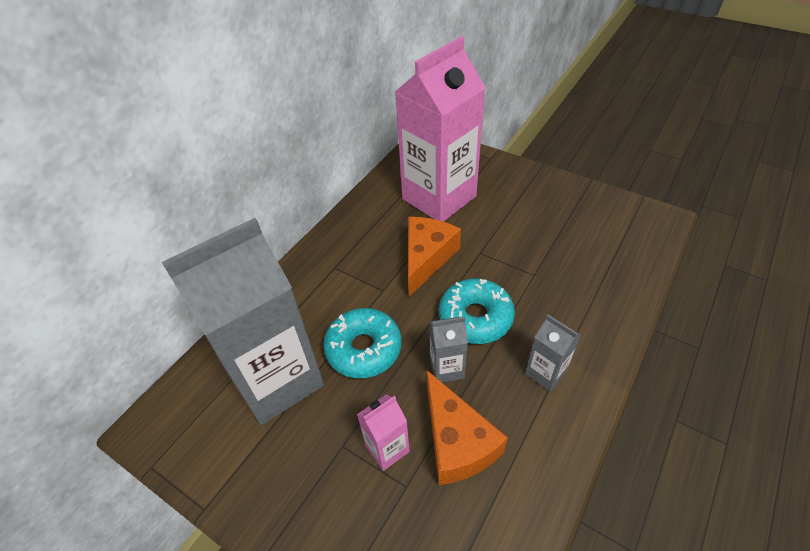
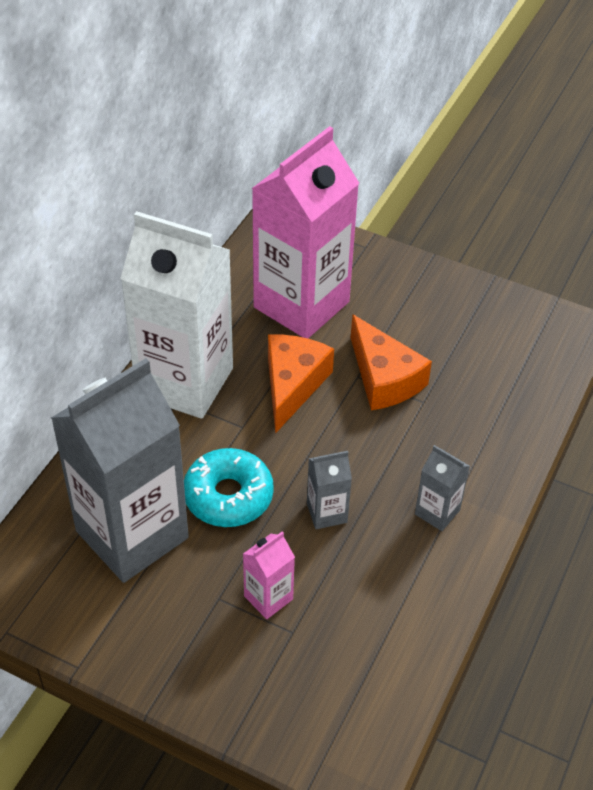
camera: 10 degrees left, 0 degrees up
(342, 253) = (185, 382): none -> white carton
(457, 441) = (343, 586): orange cheese -> orange cheese (384, 378)
(475, 317) = (356, 455): turquoise donut -> none

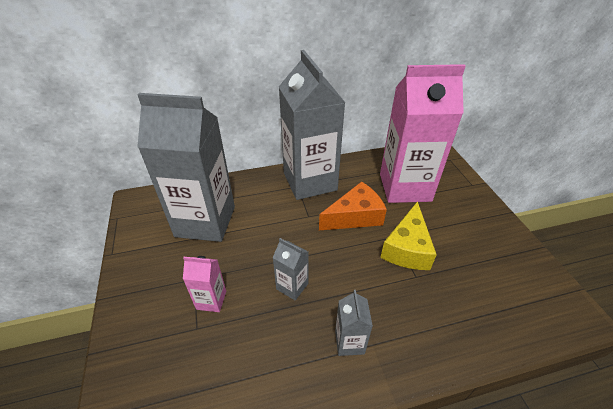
camera: 50 degrees right, 5 degrees down
(185, 382) = (310, 181): white carton -> grey carton
(228, 496) = (261, 239): turquoise donut -> none
(384, 378) = (407, 248): orange cheese -> yellow cheese

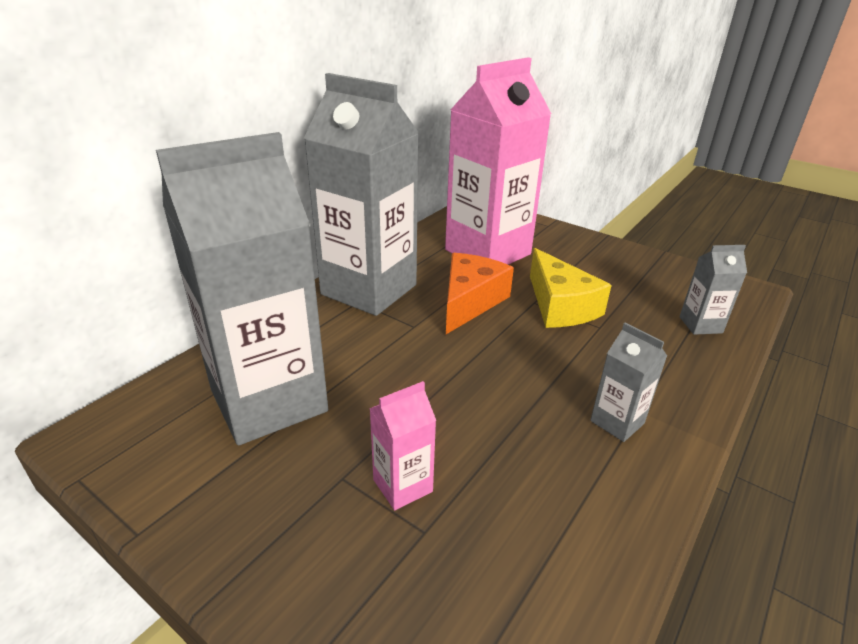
camera: 40 degrees left, 10 degrees down
(292, 286) = (488, 407): grey carton -> grey carton (700, 325)

